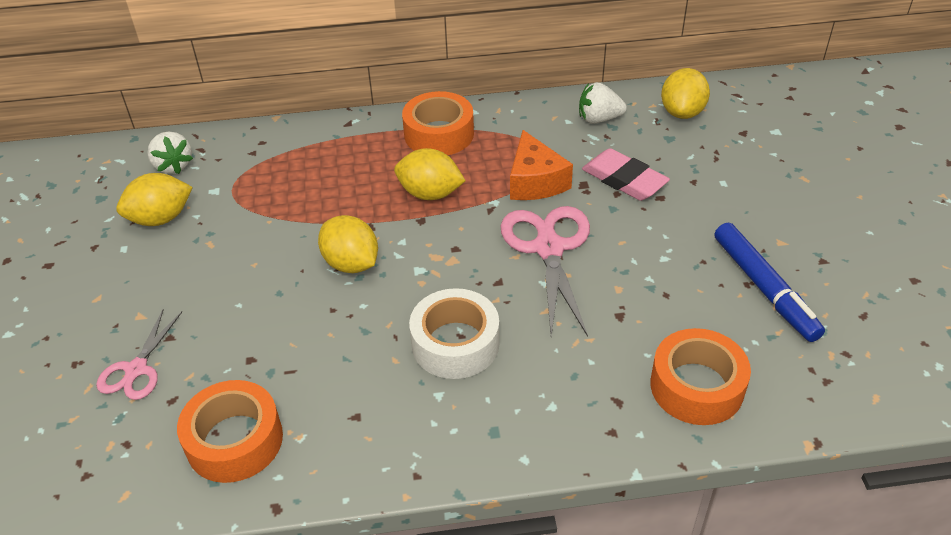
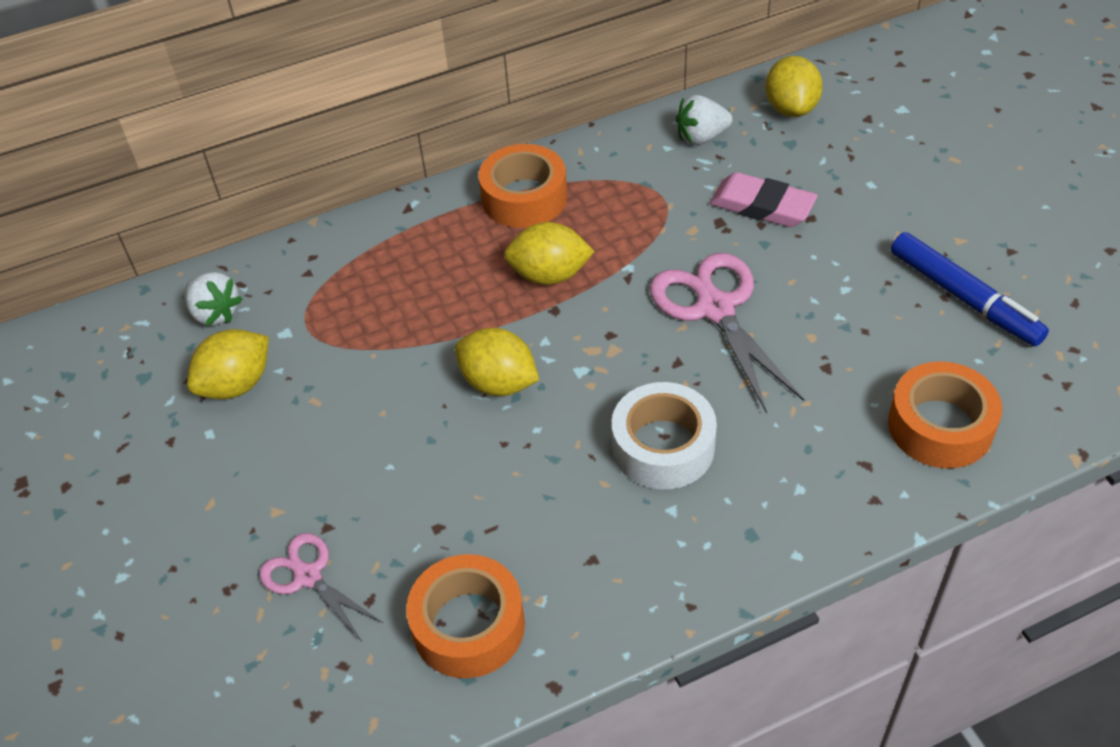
camera: 15 degrees left, 5 degrees up
(136, 370) = (307, 576): pink scissors -> pink scissors turned 135 degrees clockwise
(535, 181) = (663, 231): orange cheese -> none

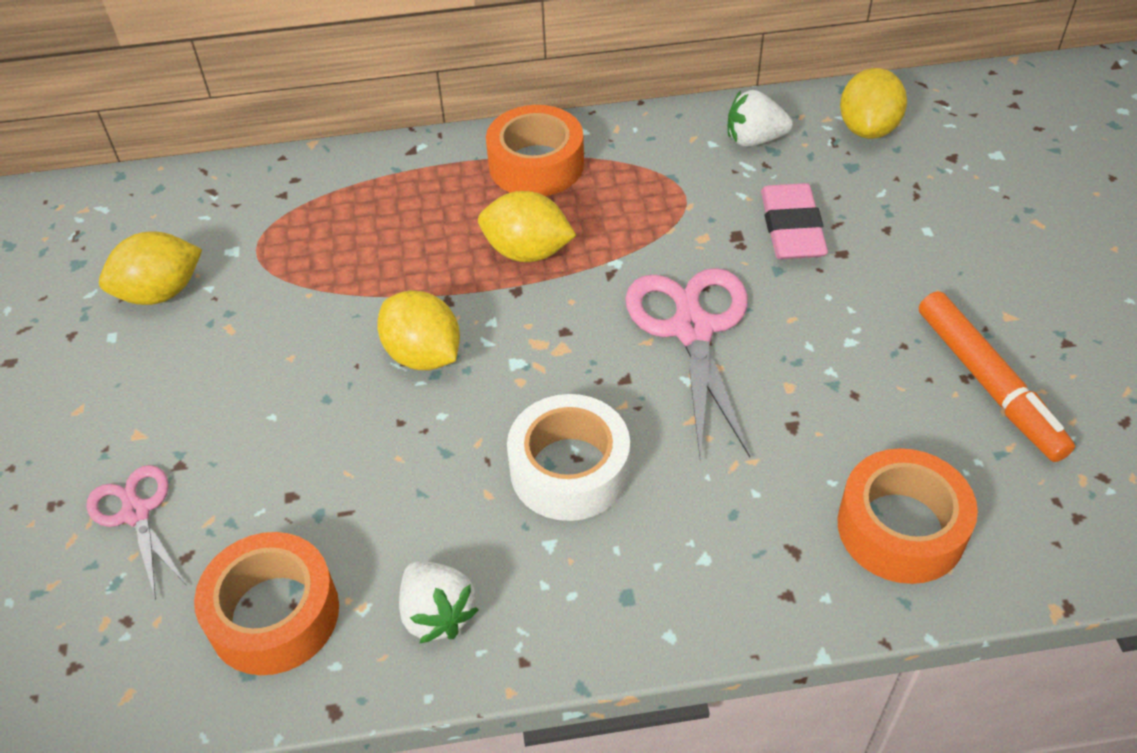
camera: 15 degrees right, 0 degrees up
(215, 313) = (174, 215): white strawberry -> white strawberry (437, 614)
(762, 206) = (791, 228): pink eraser -> pink eraser turned 45 degrees clockwise
(964, 298) = (988, 384): blue marker -> orange marker

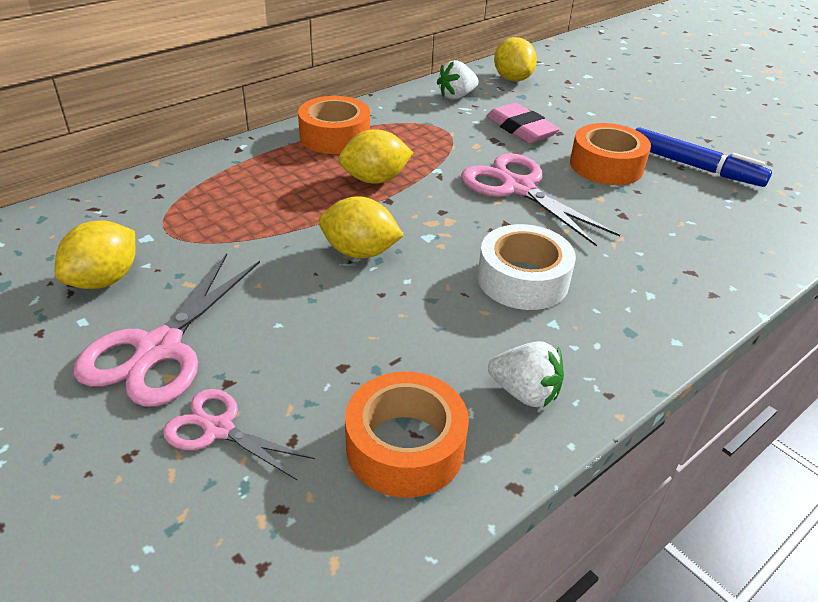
camera: 35 degrees left, 10 degrees down
(150, 399) = (159, 349): none -> pink scissors
(901, 528) = (729, 241): orange tape -> orange tape (606, 166)
(988, 384) = (694, 166): orange marker -> blue marker

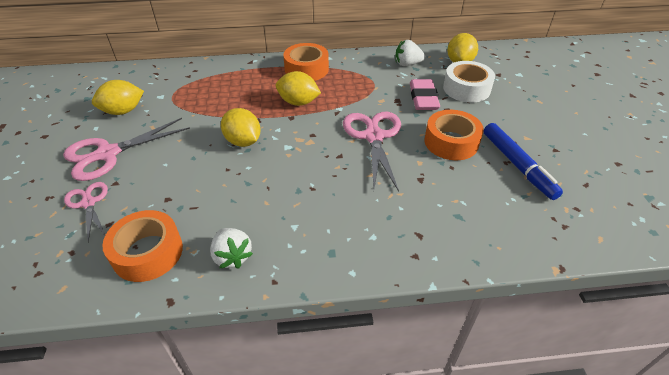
camera: 35 degrees right, 5 degrees up
(523, 279) = (308, 193): white tape -> white tape (466, 89)

